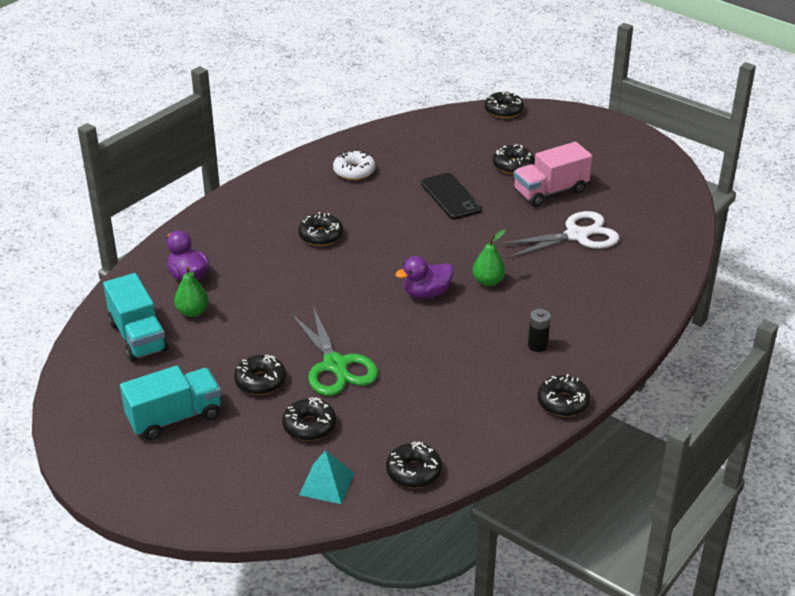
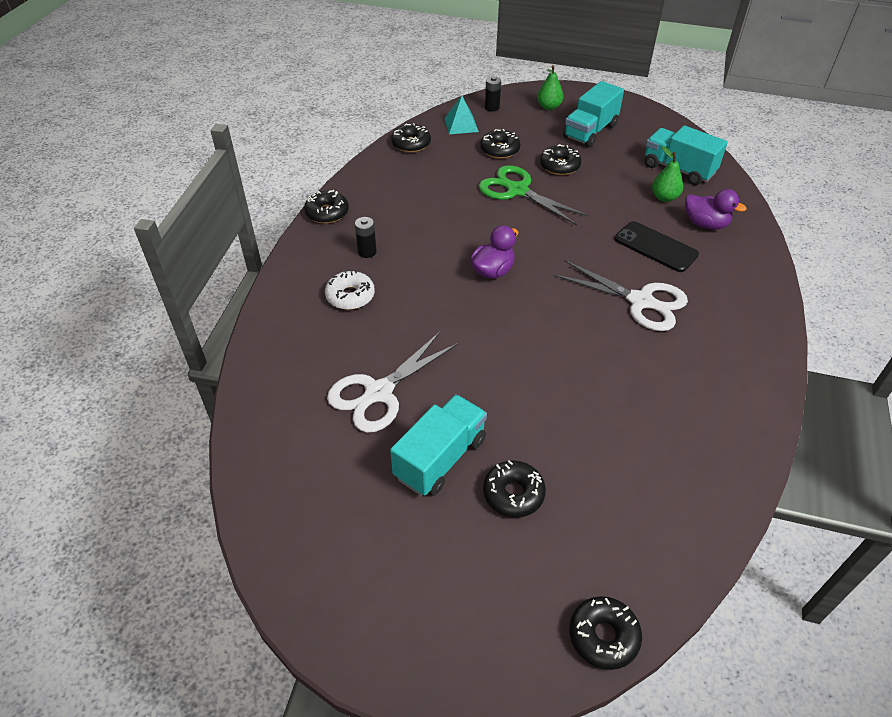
camera: 155 degrees right, 10 degrees up
(261, 502) = (492, 107): none -> black battery
(321, 236) = (640, 301): black donut -> white scissors
(354, 171) = (694, 405): white donut -> white donut (350, 296)
(451, 197) = (553, 403): black phone -> black phone (655, 247)
(488, 281) = (444, 301): green pear -> green pear (548, 107)
(550, 191) = (440, 458): pink truck -> turquoise truck

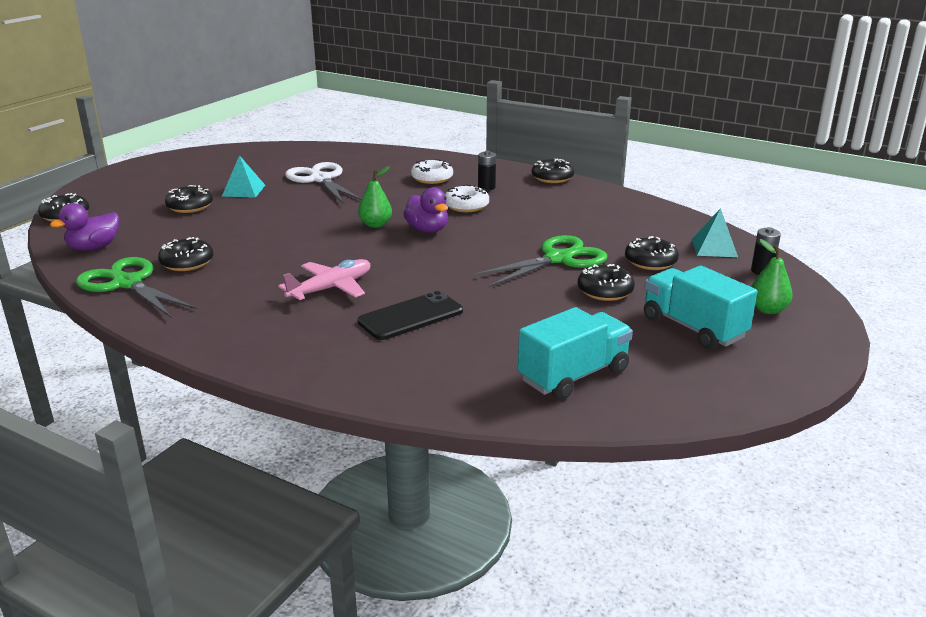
camera: 105 degrees right, 20 degrees down
(411, 144) = (670, 219): black donut -> black donut (187, 262)
(423, 257) = (466, 206): none -> white donut
(440, 458) = (244, 190): turquoise truck -> turquoise pyramid
(640, 301) = (331, 288): white scissors -> pink plane
(664, 197) = (507, 346): green pear -> green pear (375, 225)
(705, 224) = (435, 362): purple duck -> purple duck (94, 247)
(723, 451) = (127, 283): none -> green scissors

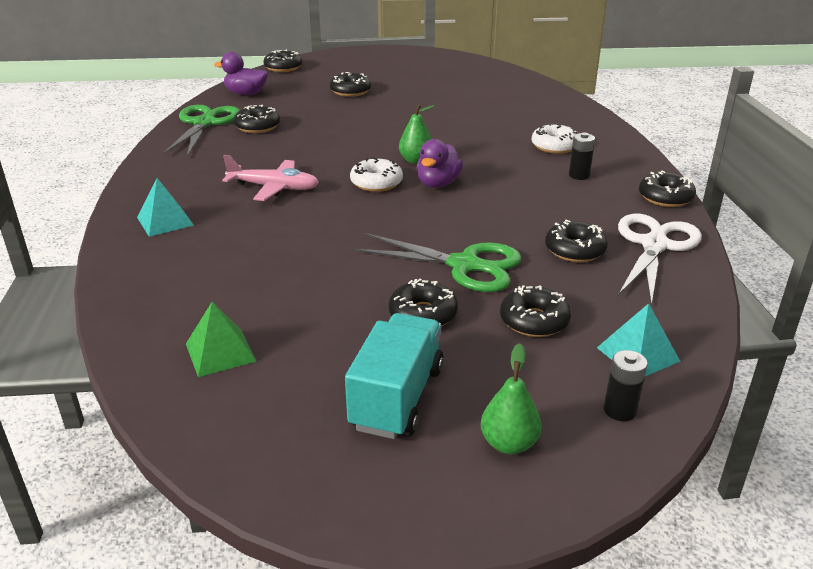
camera: 55 degrees right, 5 degrees up
(244, 190) = (406, 94): turquoise pyramid -> turquoise pyramid (165, 221)
(320, 179) = (473, 109): white scissors -> white scissors (654, 245)
(411, 316) = (259, 236): black phone -> none
(466, 206) = (518, 181): white donut -> white donut (376, 183)
(573, 375) = (220, 352): turquoise truck -> green pyramid
(582, 223) = (575, 250): none -> black donut

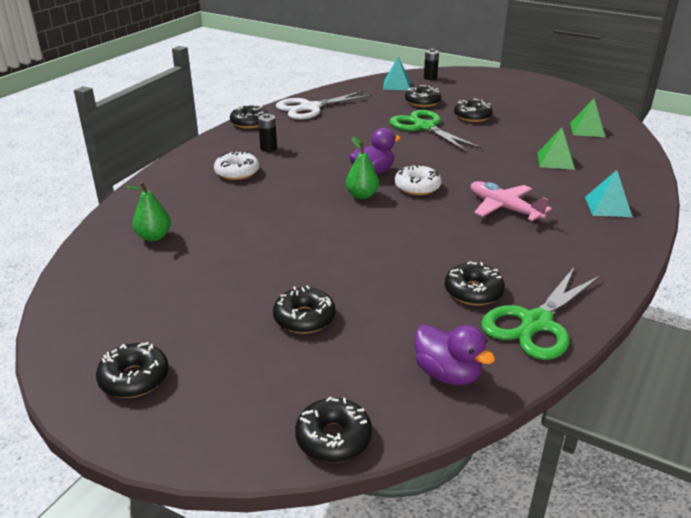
camera: 145 degrees left, 0 degrees up
(247, 266) = (555, 161): none -> green pyramid
(397, 398) = (513, 99): turquoise truck -> none
(509, 443) = (482, 82): green pear -> green pear (154, 237)
(575, 250) = (354, 117): black donut -> black donut (134, 378)

